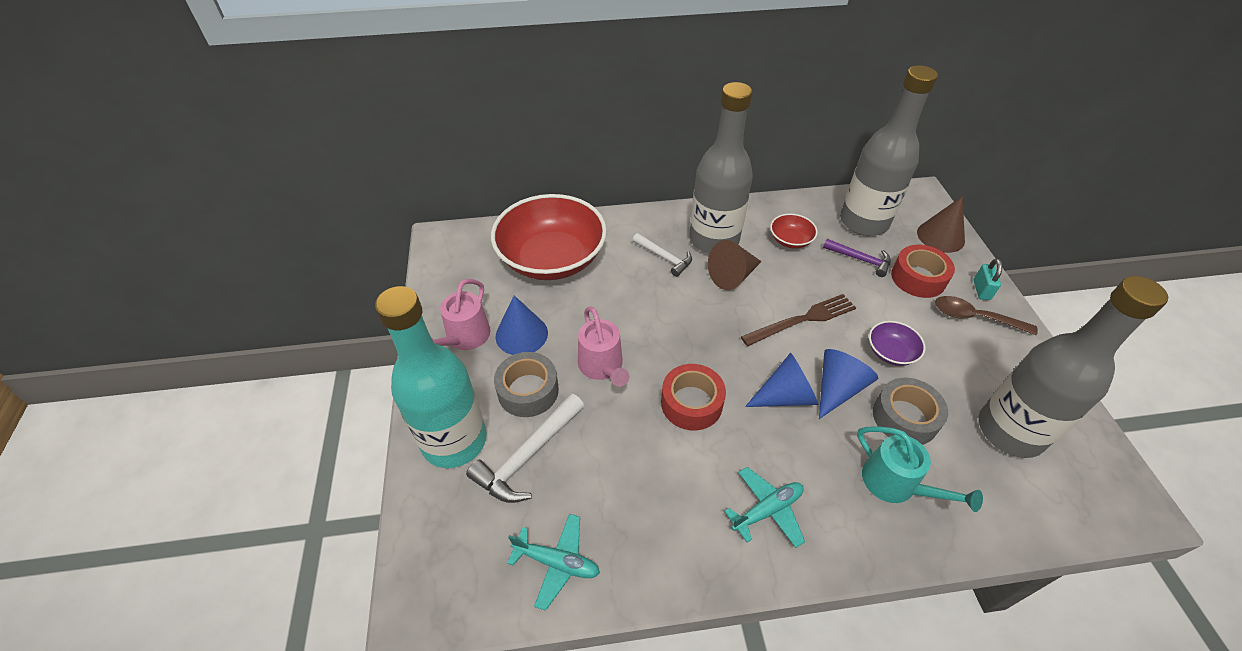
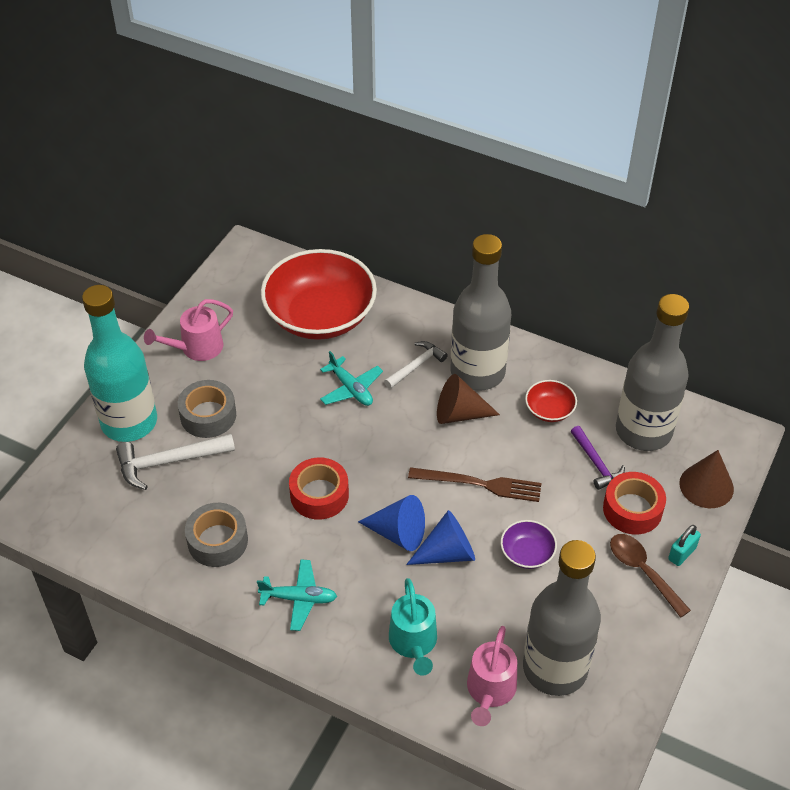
camera: 35 degrees right, 0 degrees up
(521, 334) = (240, 368): blue cone -> none
(557, 562) = (130, 541): turquoise plane -> turquoise plane (351, 388)
(602, 366) = (278, 428): pink watering can -> pink watering can (490, 690)
(664, 258) = (416, 365): white hammer -> white hammer turned 120 degrees counterclockwise
(905, 417) = (477, 606): grey tape -> grey tape (217, 541)

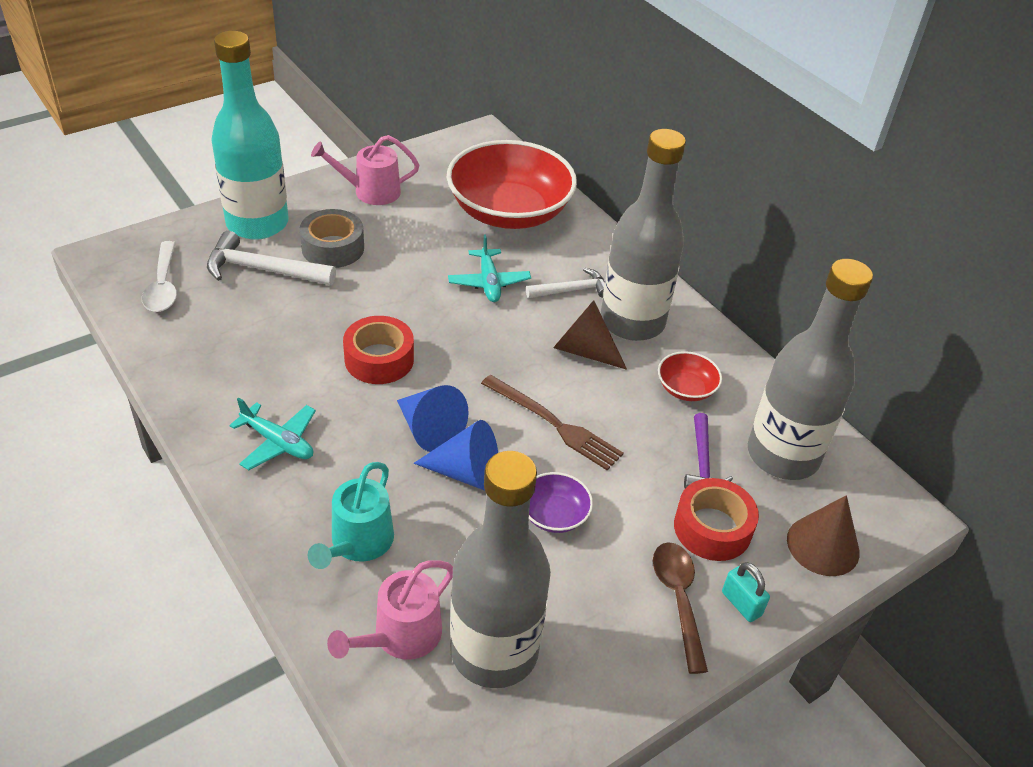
camera: 25 degrees right, 5 degrees down
(101, 515) = (163, 286): none -> white spoon
(217, 541) = (246, 354): grey tape -> none
(682, 553) = (741, 604): turquoise padlock -> turquoise padlock turned 75 degrees clockwise

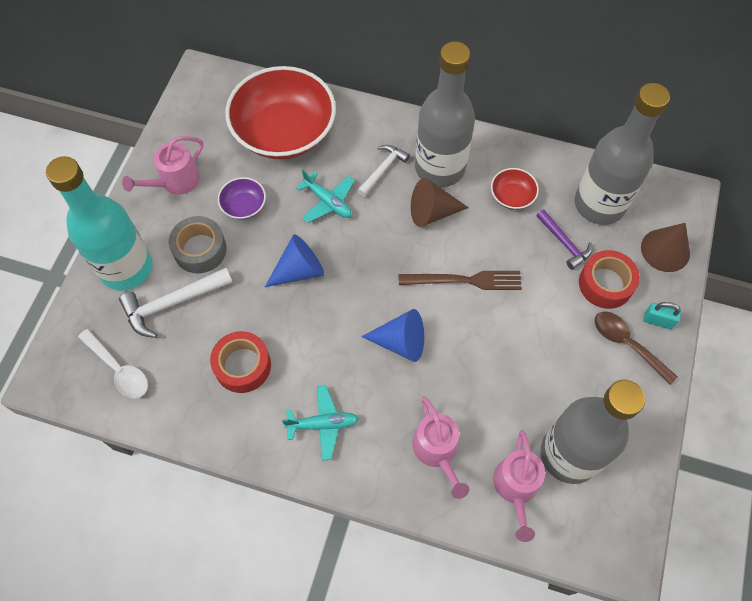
camera: 35 degrees left, 20 degrees up
(358, 543) = (437, 451): turquoise watering can -> pink watering can
(379, 359) = (320, 315): red tape -> red tape (242, 366)
(466, 473) = (449, 354): blue cone -> blue cone (299, 270)
(554, 515) = (521, 343): purple bowl -> purple bowl (244, 206)

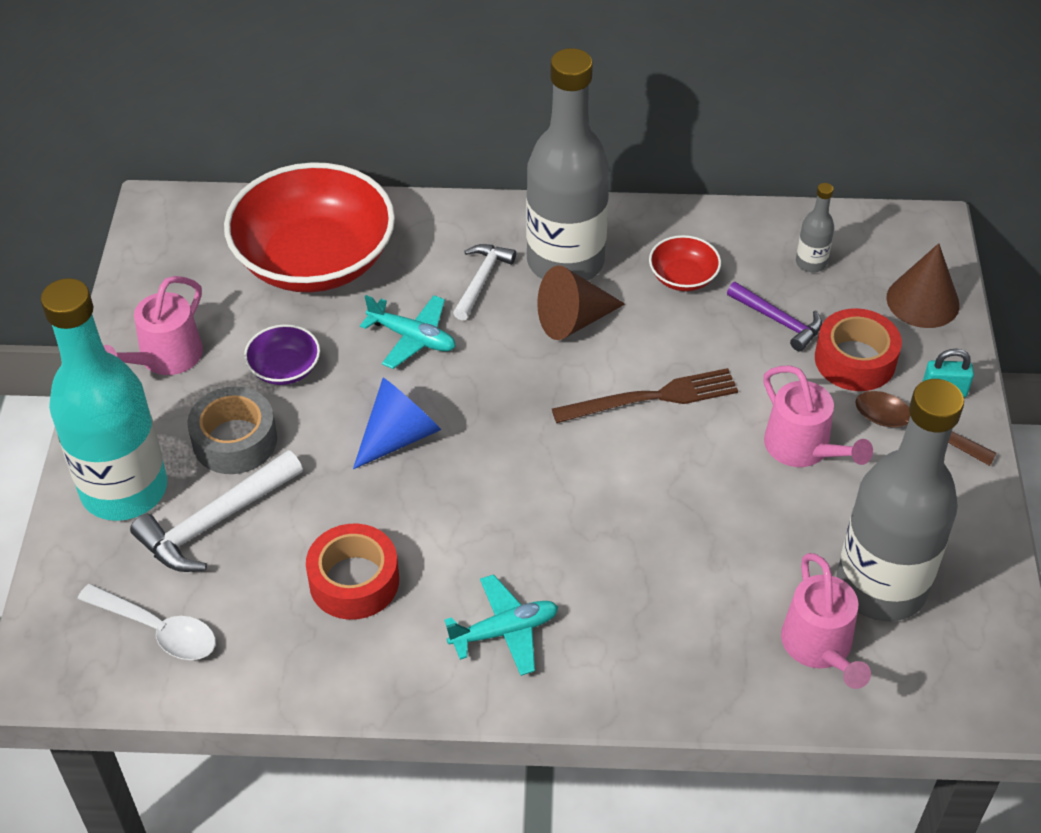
camera: 15 degrees left, 15 degrees down
(400, 342) = (585, 497): blue cone -> none
(437, 451) = (688, 626): pink watering can -> pink watering can (803, 448)
(599, 204) = (811, 263): grey bottle -> grey bottle, size x0.40

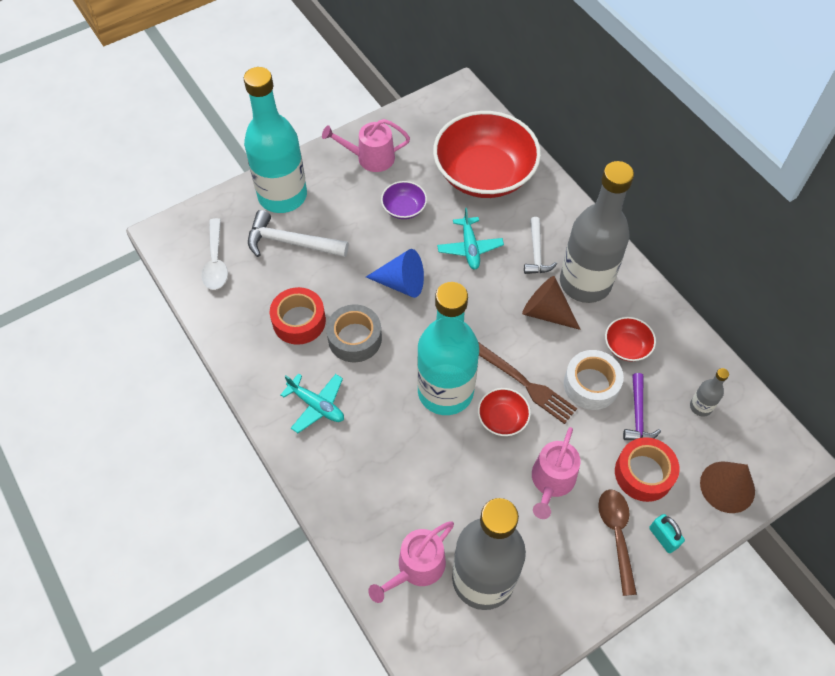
camera: 55 degrees right, 10 degrees up
(235, 440) = (344, 218): grey tape -> grey tape (355, 338)
(481, 280) = (536, 253): white hammer -> white hammer turned 105 degrees clockwise
(600, 481) = (445, 391): none -> turquoise bottle
(683, 446) = (502, 418): none -> red bowl
(706, 338) = (591, 384): none -> white tape

